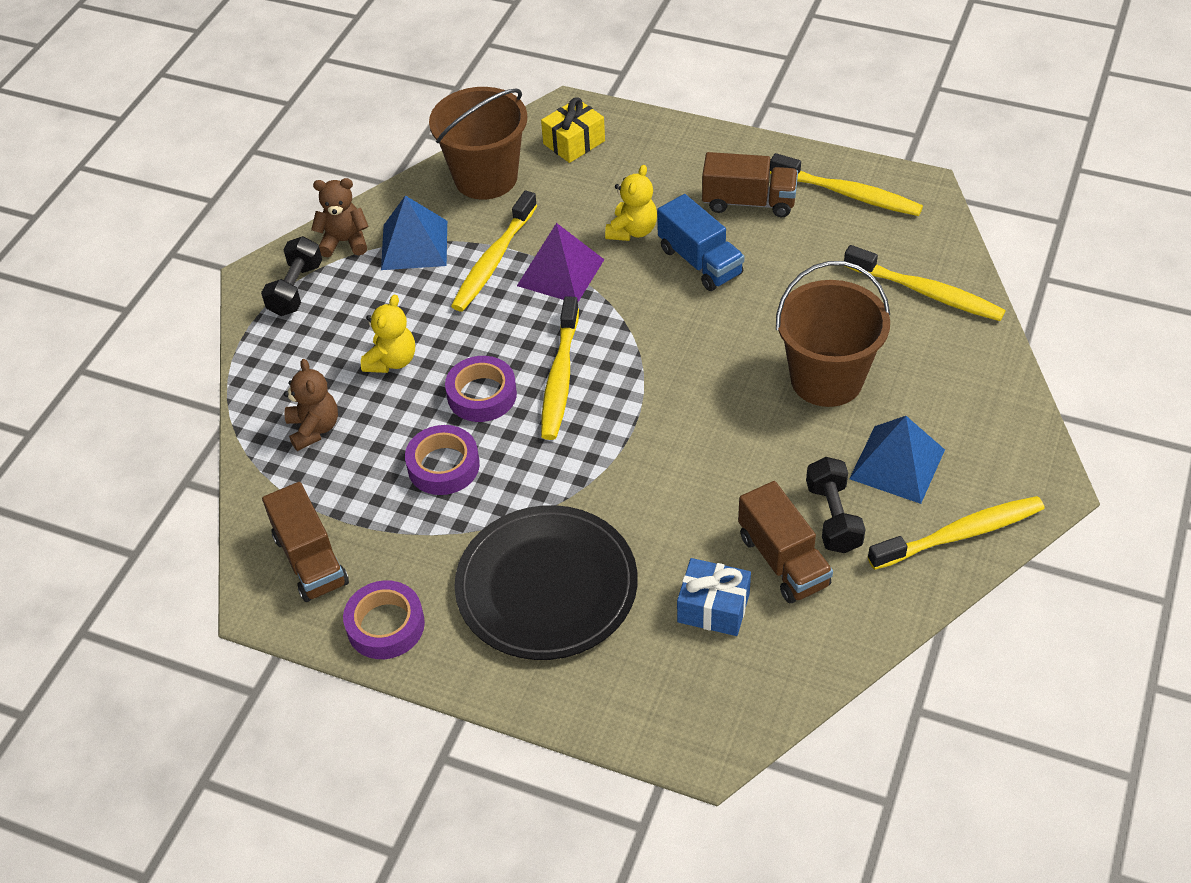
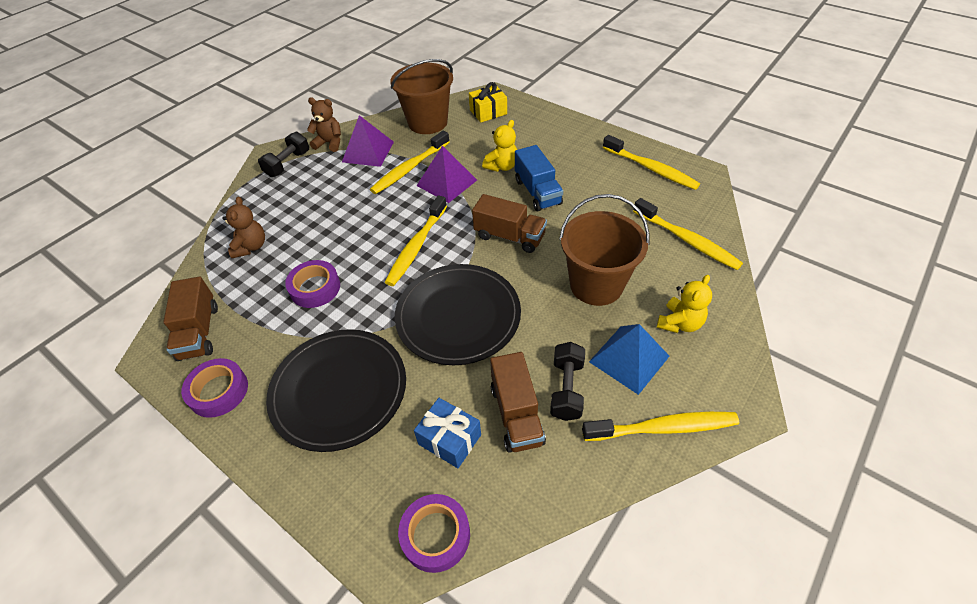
camera: 15 degrees right, 0 degrees up
(392, 361) = (319, 215): yellow teddy bear -> yellow teddy bear (679, 323)
(414, 245) = (368, 151): blue pyramid -> purple pyramid
(482, 395) = (362, 247): purple tape -> purple tape (435, 535)
(660, 459) = (458, 316): none -> black plate
(749, 202) = (583, 162): brown truck -> brown truck (509, 236)

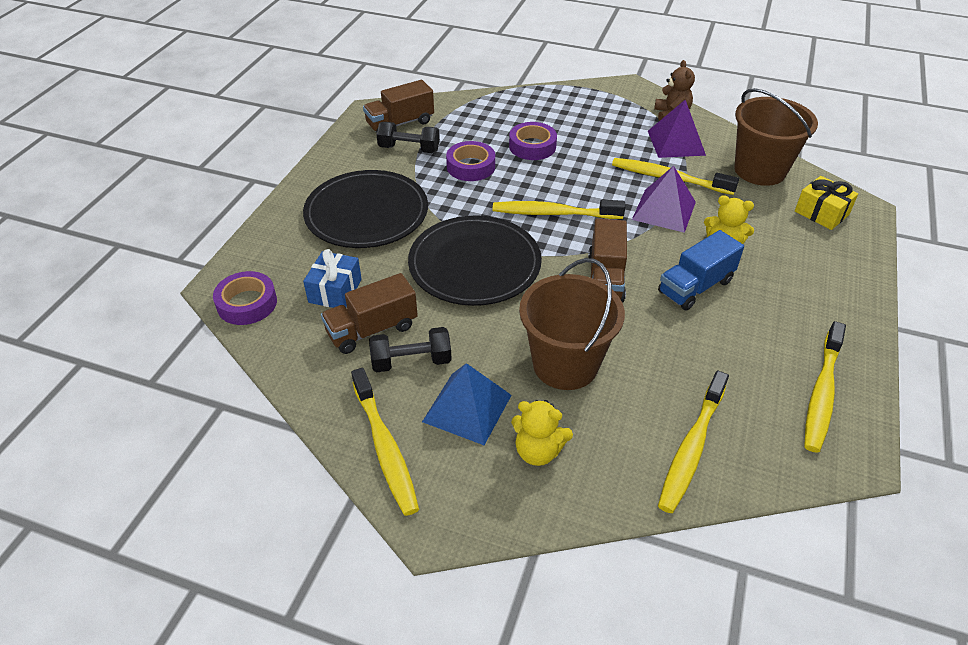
camera: 70 degrees right, 5 degrees down
(218, 391) = (348, 152): purple tape -> purple tape (532, 146)
(251, 247) = (502, 116): brown teddy bear -> none
(288, 164) = (621, 100): black dumbbell -> black dumbbell (409, 149)

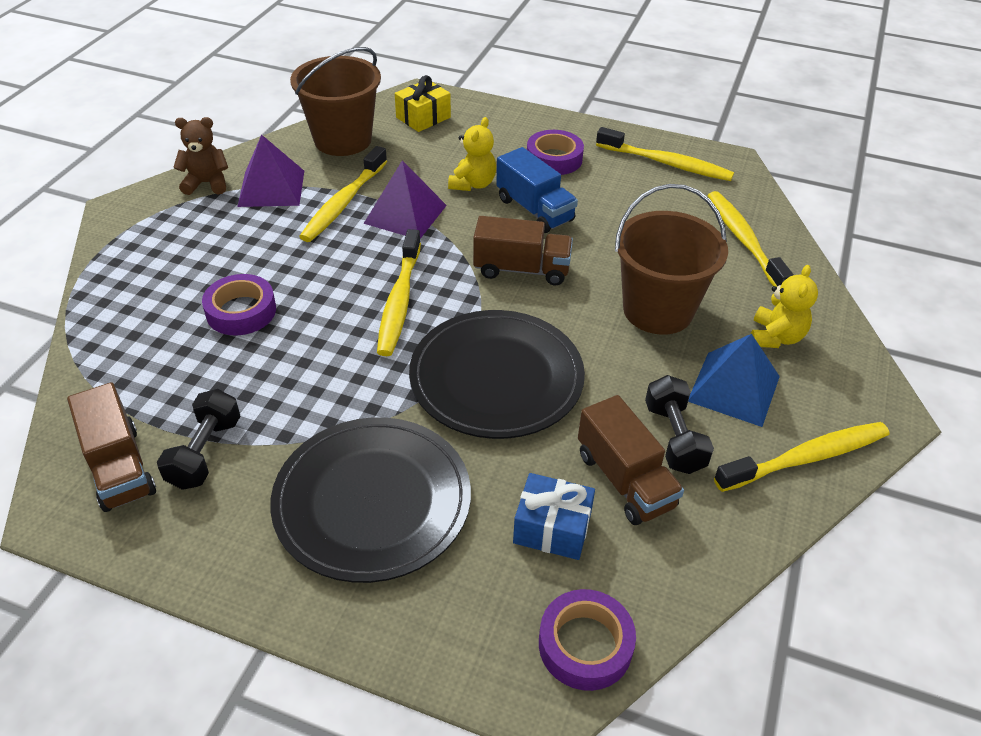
camera: 90 degrees left, 0 degrees up
(471, 166) = (275, 378): purple tape -> purple tape (554, 159)
(692, 447) = (744, 241): yellow toothbrush -> yellow toothbrush turned 135 degrees counterclockwise

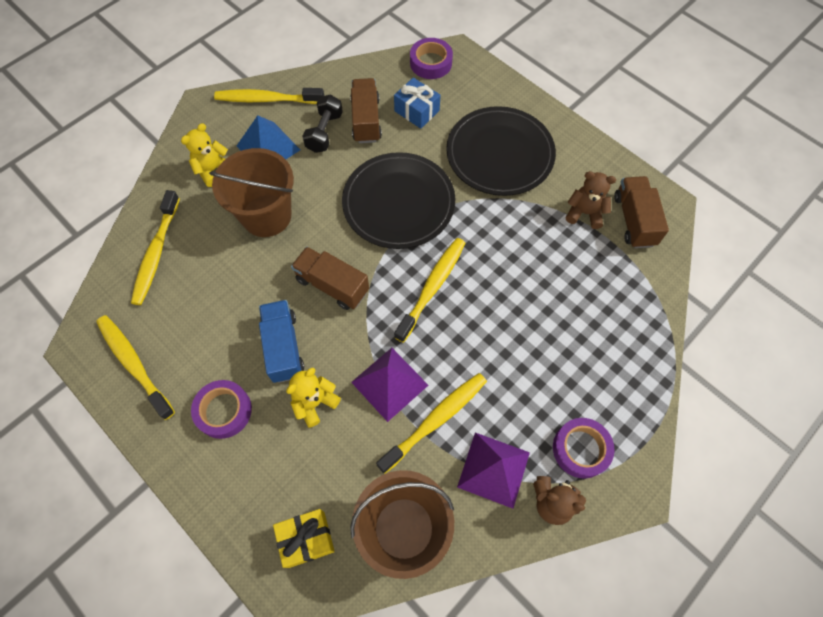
camera: 155 degrees left, 20 degrees up
(205, 452) = (584, 213): black dumbbell -> brown teddy bear
(241, 311) = (546, 319): purple tape -> purple tape (581, 449)

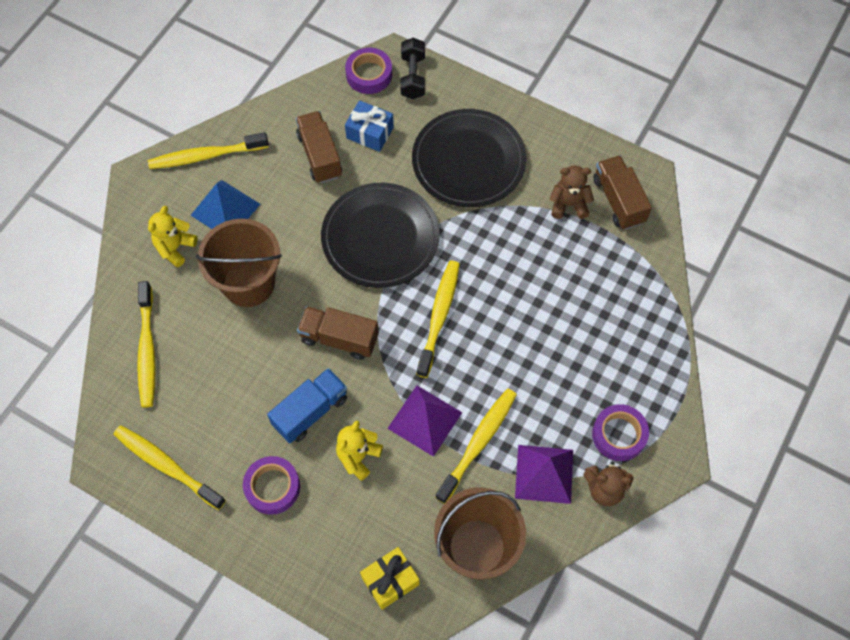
camera: 15 degrees left, 0 degrees up
(283, 347) = (310, 411): blue truck -> blue truck turned 75 degrees clockwise
(324, 132) = (280, 179): black dumbbell -> black dumbbell (413, 76)

